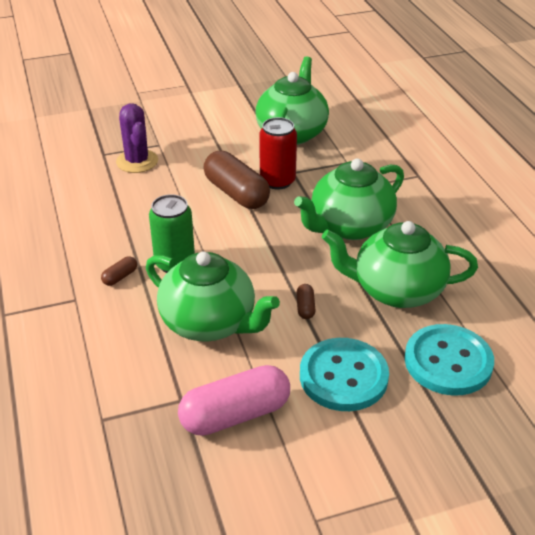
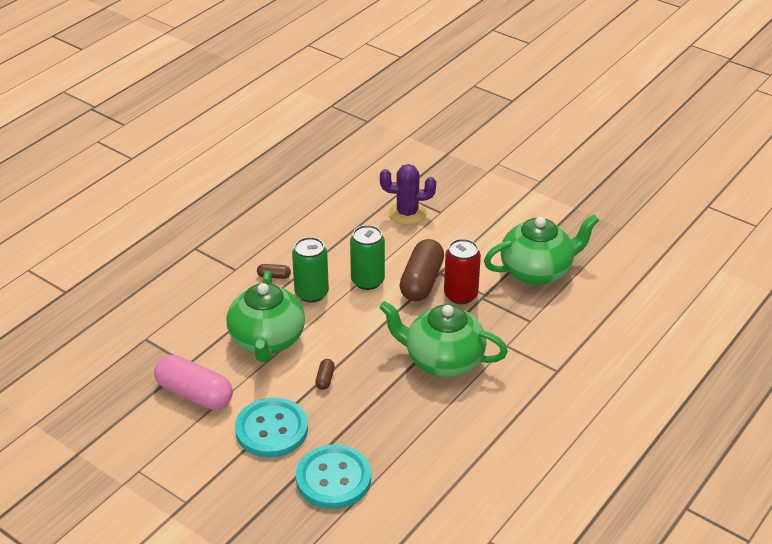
camera: 55 degrees right, 0 degrees up
(137, 161) = (407, 213): purple cactus -> purple cactus turned 60 degrees clockwise
(199, 222) = (367, 281): none -> green can
(305, 307) = (325, 379): brown capsule -> brown capsule turned 45 degrees counterclockwise
(396, 290) = (389, 418): green teapot -> none

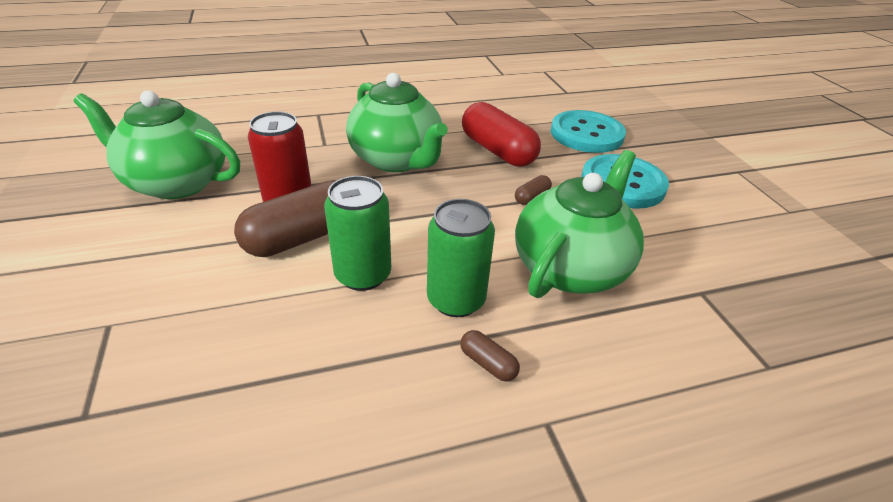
camera: 145 degrees left, 0 degrees up
(195, 394) = (702, 251): pink capsule -> none
(385, 412) = (497, 151): none -> red capsule
(407, 213) = (150, 355): purple cactus -> none

